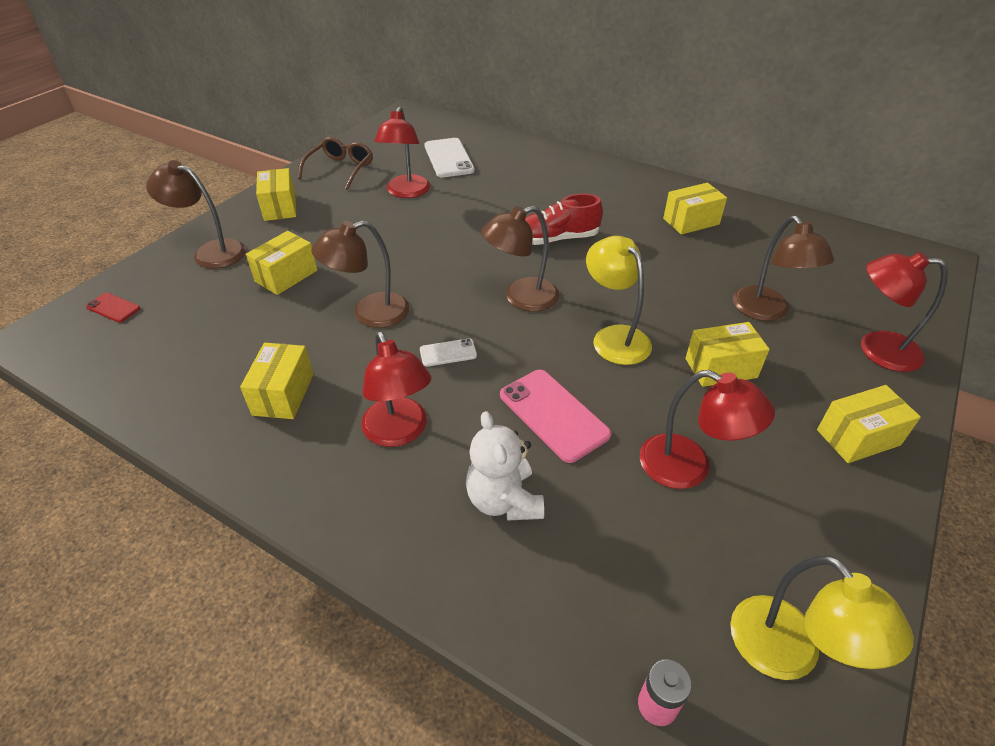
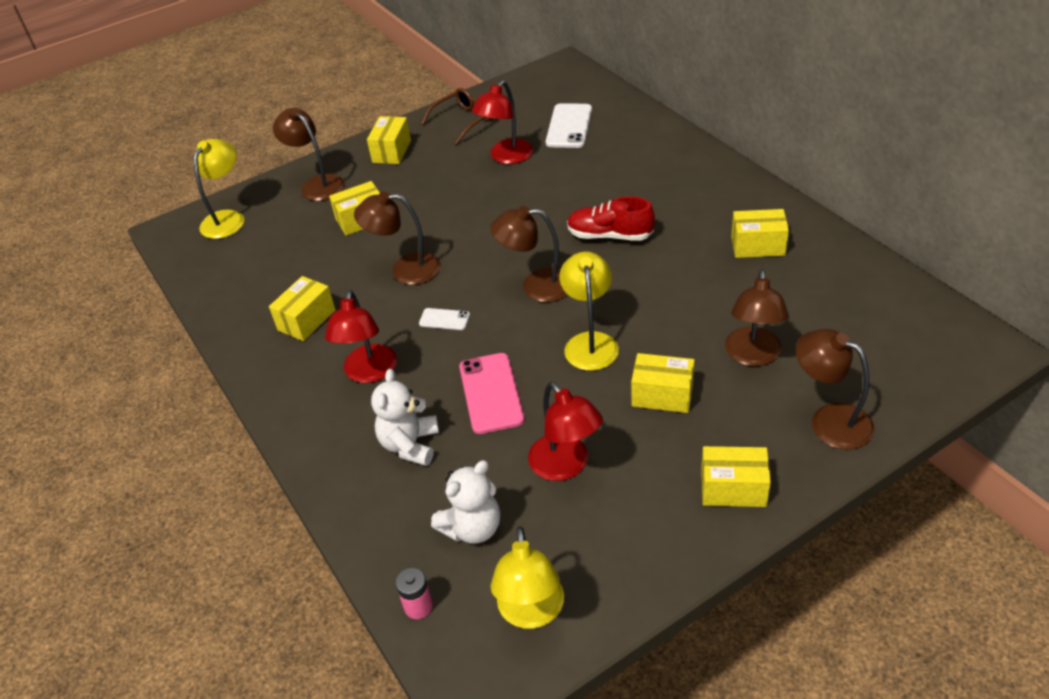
camera: 30 degrees right, 0 degrees up
(113, 308) = (227, 218): red phone -> yellow lamp
(645, 574) = (472, 528): none -> white teddy bear
(876, 349) = (829, 420): red lamp -> brown lamp

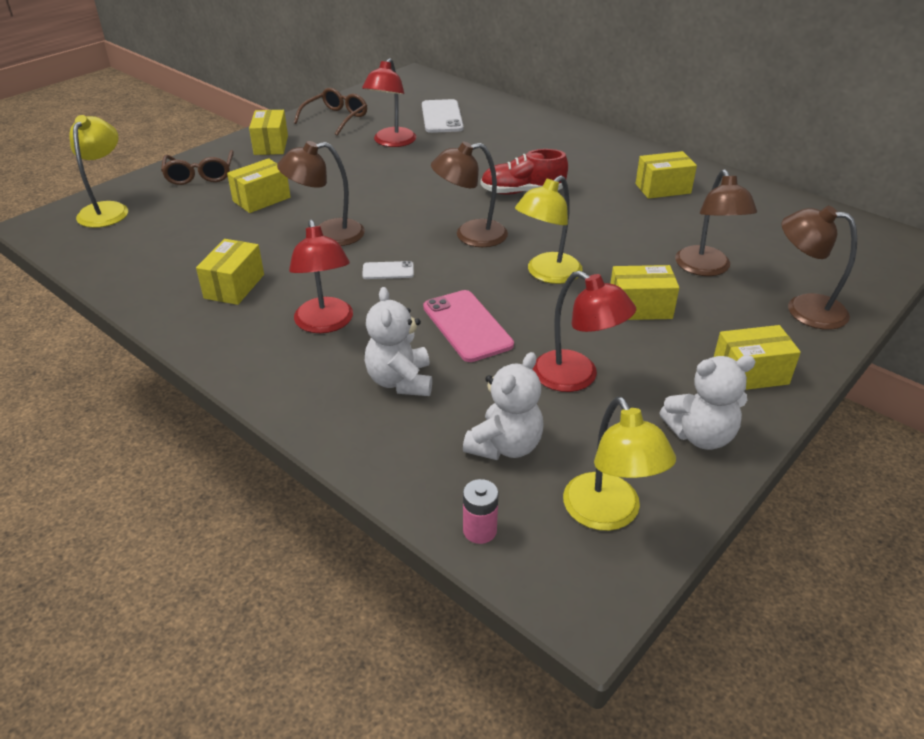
camera: 20 degrees left, 5 degrees down
(317, 184) = (200, 175): brown lamp -> brown glasses
(590, 342) = (547, 274): yellow lamp -> yellow lamp turned 120 degrees counterclockwise
(651, 548) = (700, 435): none -> white teddy bear

